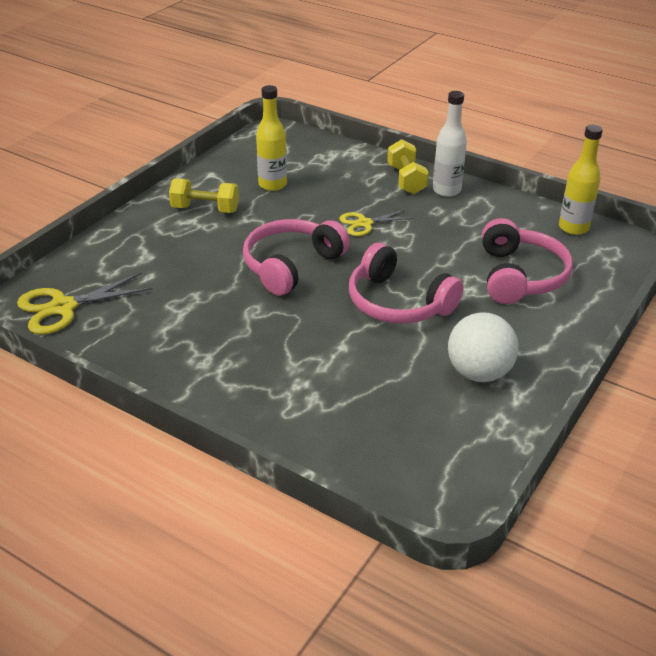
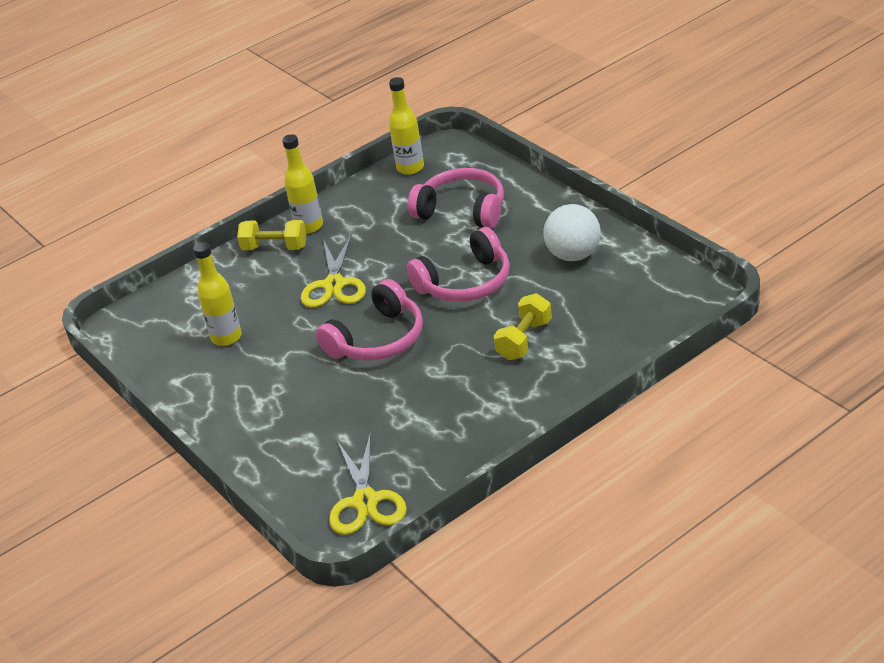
camera: 65 degrees left, 0 degrees up
(205, 209) = (244, 389): yellow dumbbell -> yellow dumbbell (524, 340)
(291, 266) = (377, 339): pink headphones -> pink headphones turned 105 degrees counterclockwise
(364, 223) = (334, 285): yellow scissors -> yellow scissors, size x1.57
(446, 190) = (309, 226): white bottle -> yellow bottle

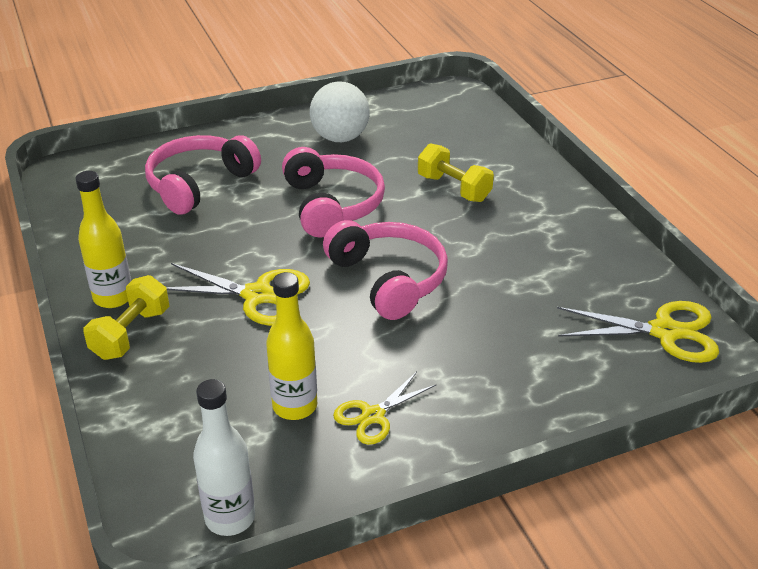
camera: 80 degrees left, 0 degrees up
(129, 342) = (230, 518): none -> white bottle
(227, 373) = (373, 415): none -> yellow scissors
(410, 168) = (76, 203): yellow bottle -> none

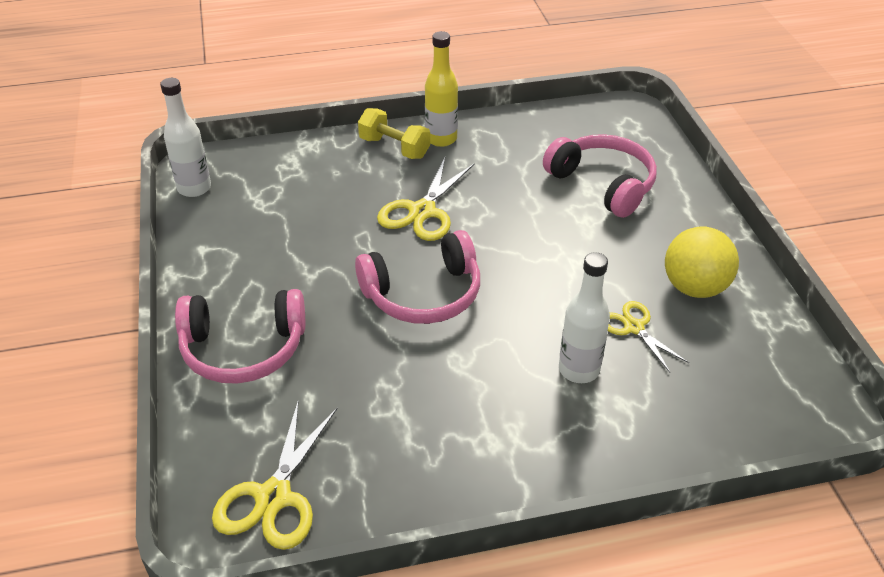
camera: 100 degrees right, 5 degrees up
(295, 406) = (282, 223): yellow bottle -> none
(331, 205) = (556, 268): pink headphones -> pink headphones (243, 348)
(340, 138) = (694, 287): white ball -> yellow ball
(373, 415) = (253, 263): yellow scissors -> yellow scissors (634, 327)
(454, 188) = (579, 370): yellow dumbbell -> white bottle

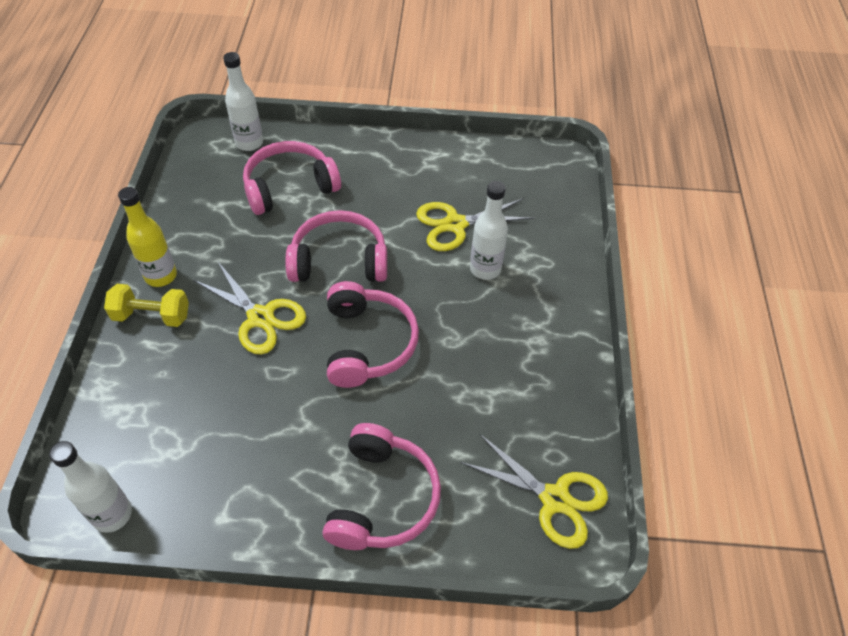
camera: 75 degrees left, 10 degrees up
(394, 148) = (152, 316): yellow dumbbell -> yellow dumbbell turned 45 degrees clockwise
(522, 246) = (339, 261): none -> pink headphones
(634, 327) = (455, 224): yellow scissors -> yellow scissors, size x1.57
(645, 141) = (249, 143): none -> white bottle
(694, 287) = (429, 178): yellow ball -> none

